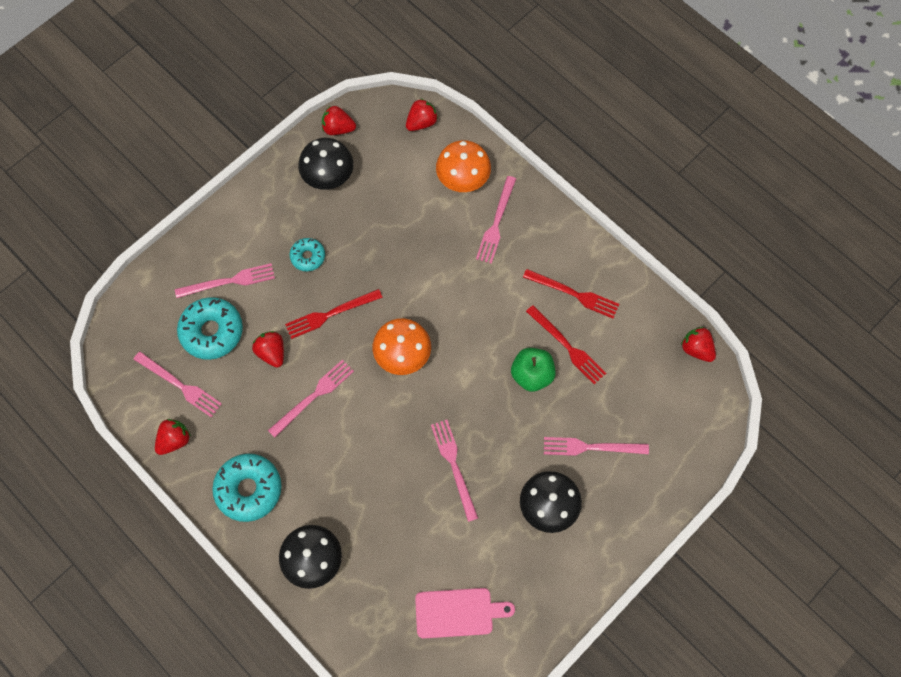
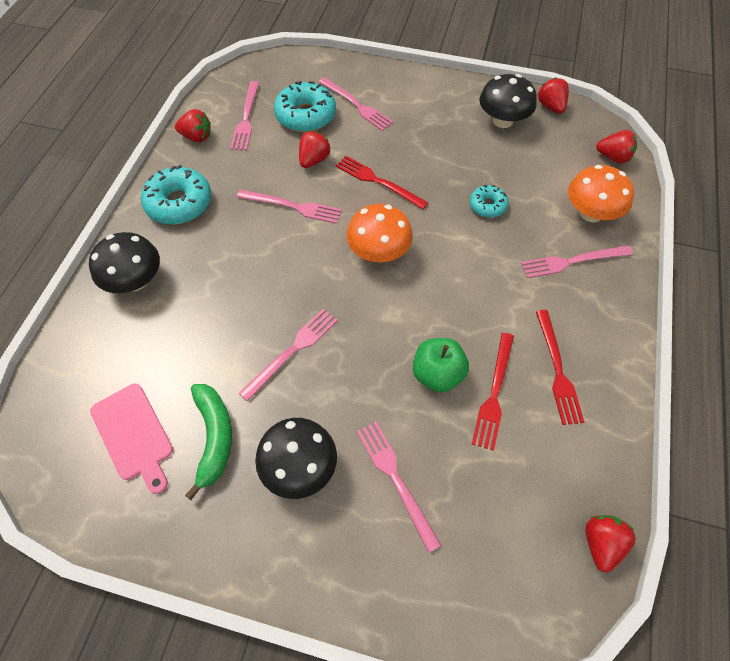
camera: 60 degrees right, 10 degrees down
(308, 257) = (418, 142): turquoise donut -> turquoise donut (487, 206)
(493, 555) = (214, 438): none -> green banana

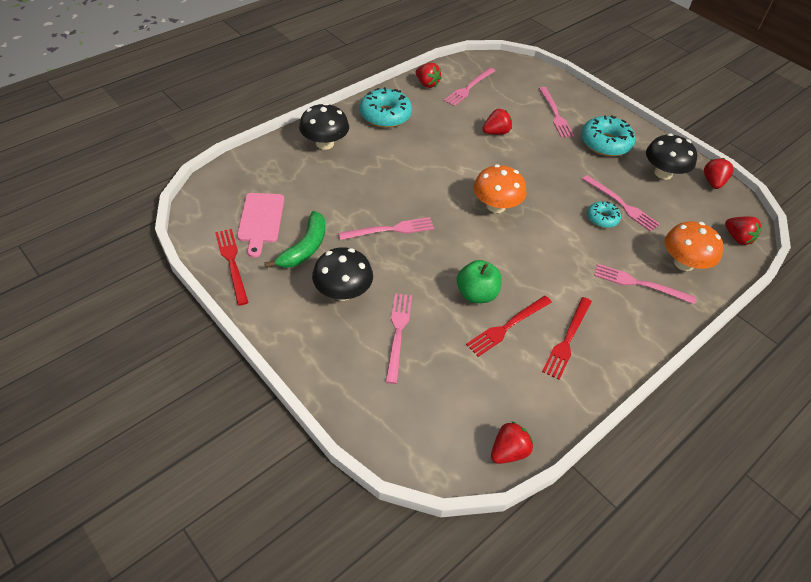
camera: 30 degrees right, 10 degrees down
(292, 206) = (458, 151): pink fork -> pink fork (621, 204)
(305, 115) = (512, 104): turquoise donut -> turquoise donut (605, 143)
(378, 182) = (532, 166): red fork -> red fork (232, 263)

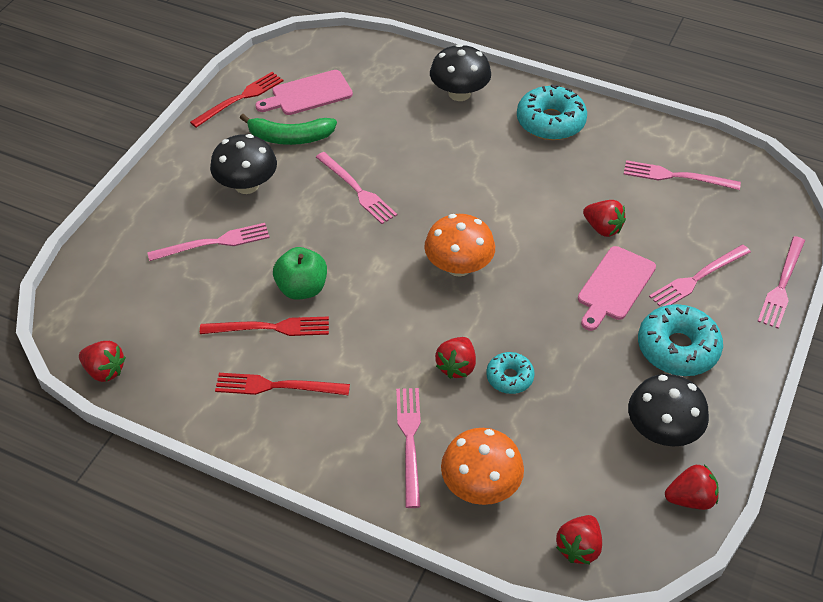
camera: 70 degrees right, 0 degrees up
(427, 84) = (647, 136): red strawberry -> red strawberry (456, 366)
(508, 326) = (269, 328): red fork -> red fork turned 150 degrees clockwise
(546, 147) = (614, 286): none -> pink cutting board
(621, 204) = (553, 392): pink fork -> pink fork (782, 284)

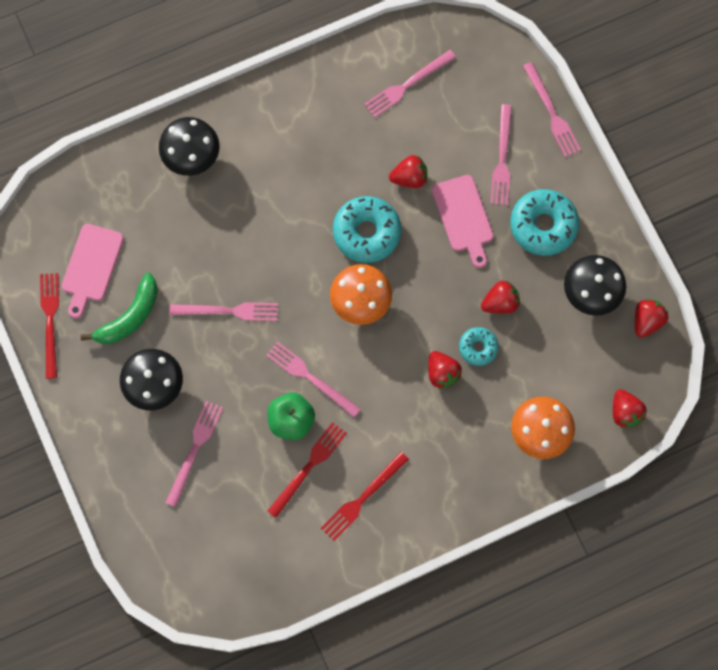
camera: 50 degrees left, 25 degrees up
(105, 371) = (254, 601): red strawberry -> red strawberry (500, 303)
(410, 442) = (475, 449): pink fork -> pink fork (311, 378)
(550, 122) = (280, 118): turquoise donut -> turquoise donut (366, 232)

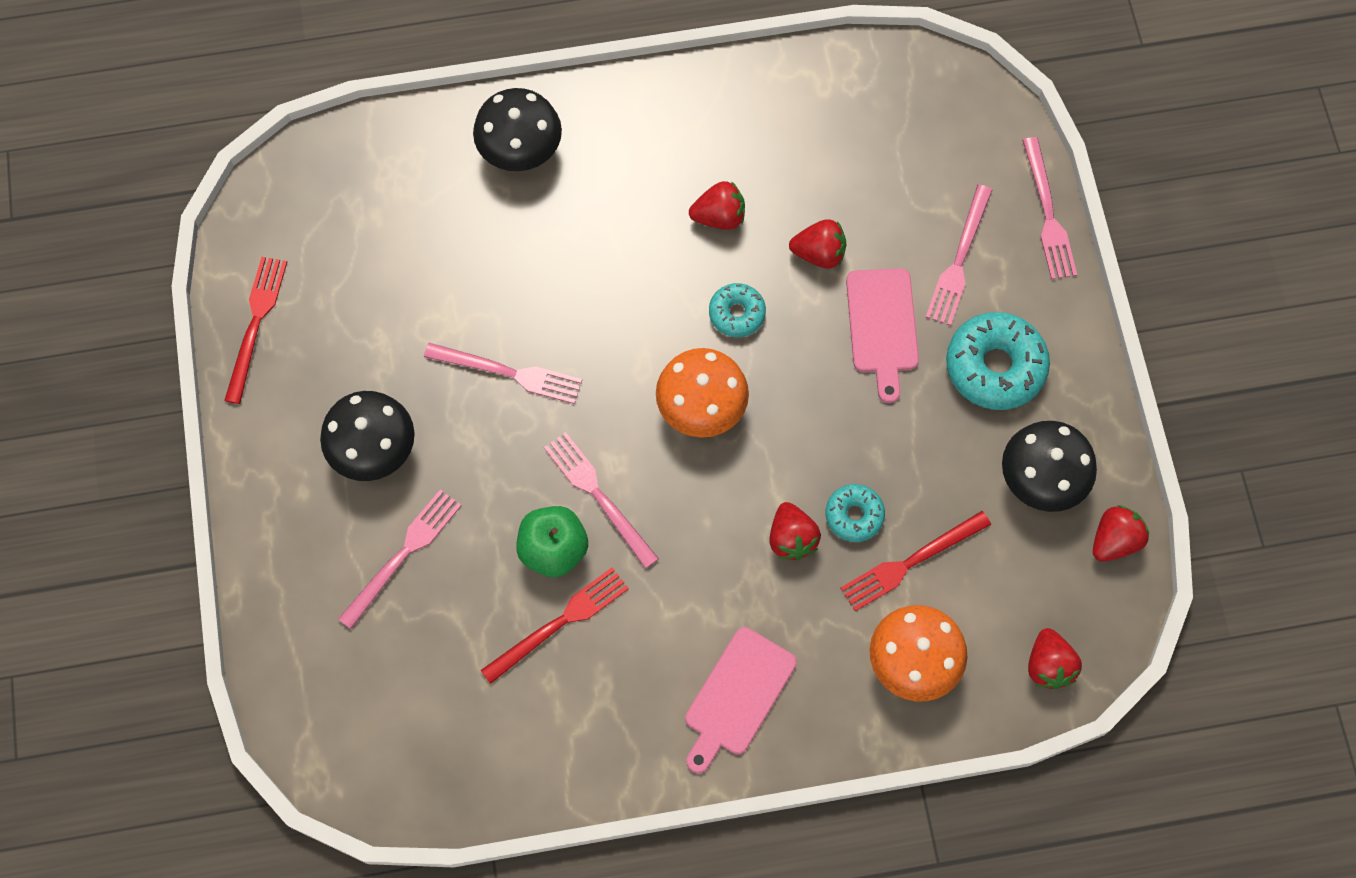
camera: 15 degrees right, 5 degrees down
(91, 266) = (336, 264): pink cutting board -> pink cutting board (737, 696)
(129, 317) = (367, 346): green banana -> none
(363, 498) = (626, 688): red fork -> red fork (912, 561)
(366, 232) = (737, 313): turquoise donut -> turquoise donut, size x0.56
(407, 84) = (851, 126): pink fork -> none
(500, 303) = (903, 460): red strawberry -> red strawberry (719, 217)

